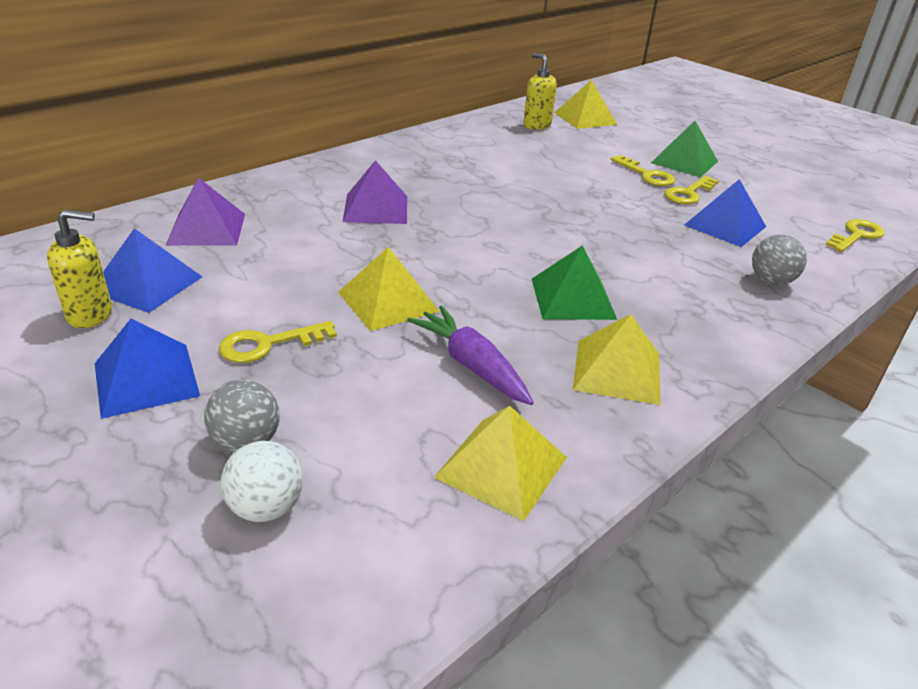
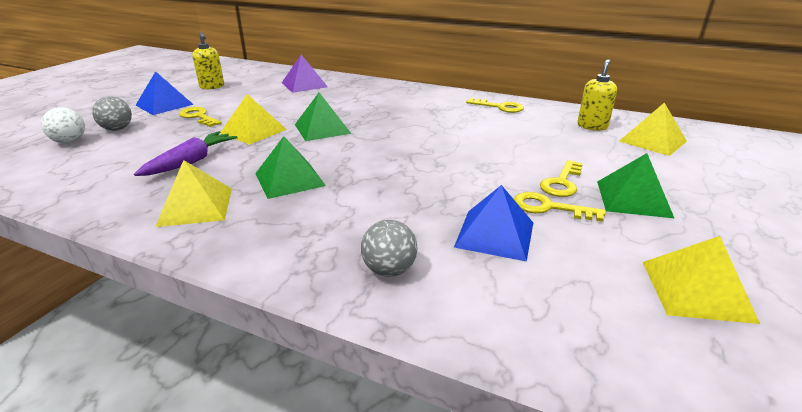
camera: 70 degrees right, 5 degrees down
(147, 284) = (243, 88): blue pyramid -> none
(376, 208) = (366, 108): purple pyramid -> none
(425, 250) = (322, 129): none -> green pyramid
(501, 467) = (90, 184): yellow pyramid -> yellow pyramid (696, 290)
(856, 235) = (592, 341): yellow key -> yellow key (499, 107)

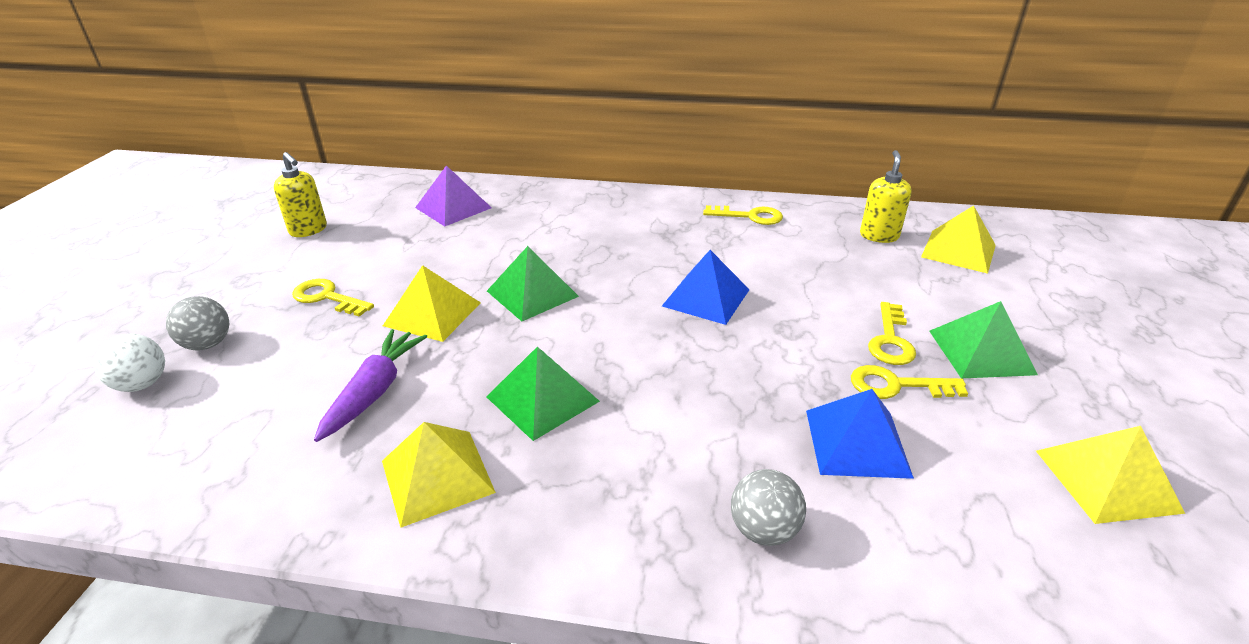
camera: 15 degrees left, 5 degrees up
(164, 104) = (253, 280): blue pyramid -> blue pyramid (706, 297)

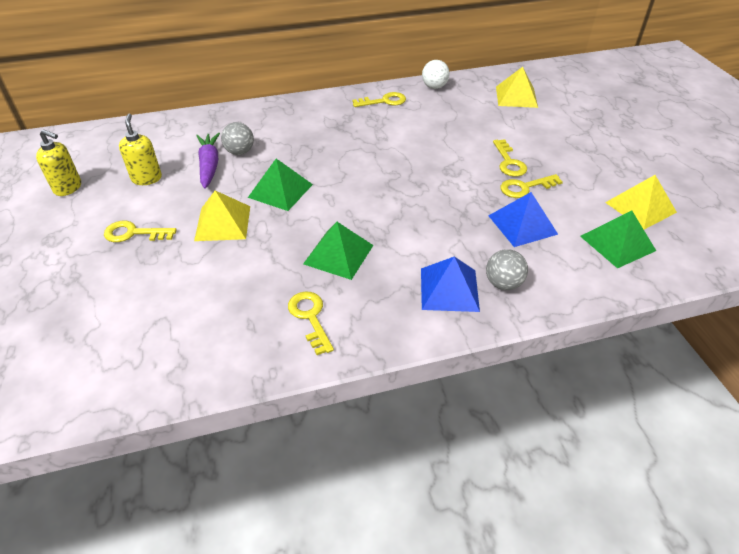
camera: 25 degrees left, 10 degrees up
(142, 384) = (49, 332): white ball -> white ball (434, 87)
(208, 344) = (72, 291): grey ball -> grey ball (240, 152)
(375, 391) = (227, 283): purple carrot -> purple carrot (209, 165)
(437, 476) = (310, 317): yellow pyramid -> yellow key
(453, 207) = (171, 142): purple pyramid -> none
(706, 297) = (392, 164): blue pyramid -> blue pyramid (449, 289)
(879, 236) = (468, 97): yellow soap dispenser -> yellow soap dispenser (147, 178)
(981, 352) = (557, 156): green pyramid -> green pyramid (617, 243)

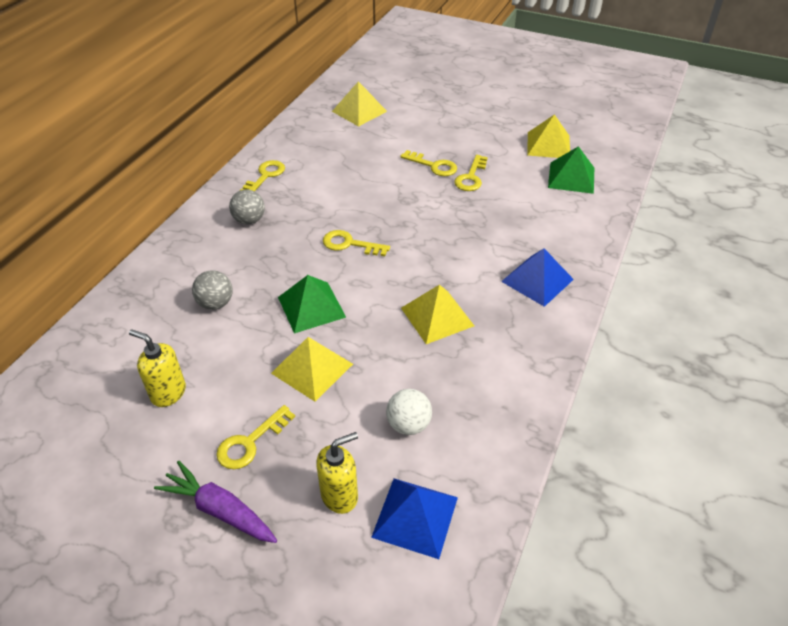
camera: 50 degrees left, 0 degrees up
(68, 188) = (97, 468): yellow soap dispenser -> yellow soap dispenser (340, 495)
(209, 165) = (208, 335): purple carrot -> purple carrot (219, 510)
(310, 317) = (493, 373): yellow key -> yellow key (350, 244)
(338, 254) = (437, 316): green pyramid -> yellow pyramid
(434, 87) = (285, 139): white ball -> white ball (408, 425)
(503, 283) = (557, 251): grey ball -> grey ball (249, 220)
(522, 224) = (508, 204): blue pyramid -> blue pyramid (415, 517)

